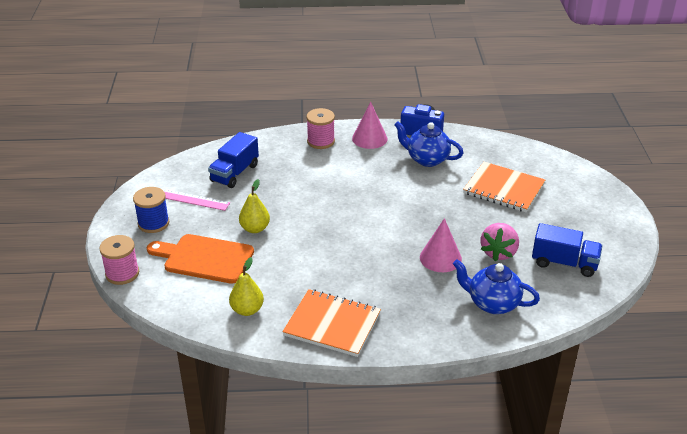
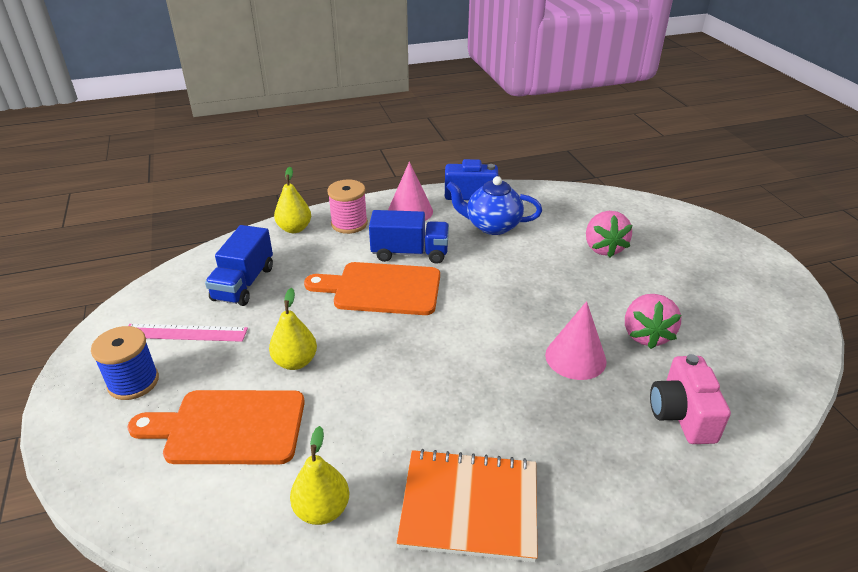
camera: 15 degrees left, 0 degrees up
(122, 273) = (90, 485): pink spool -> none
(280, 139) = (294, 228): none -> yellow pear
(327, 192) = (381, 289): none -> orange cutting board
(492, 303) = (682, 415): blue teapot -> pink camera
(503, 189) = (603, 248): orange notebook -> pink strawberry
(564, 263) = (735, 334): blue truck -> blue truck (410, 253)

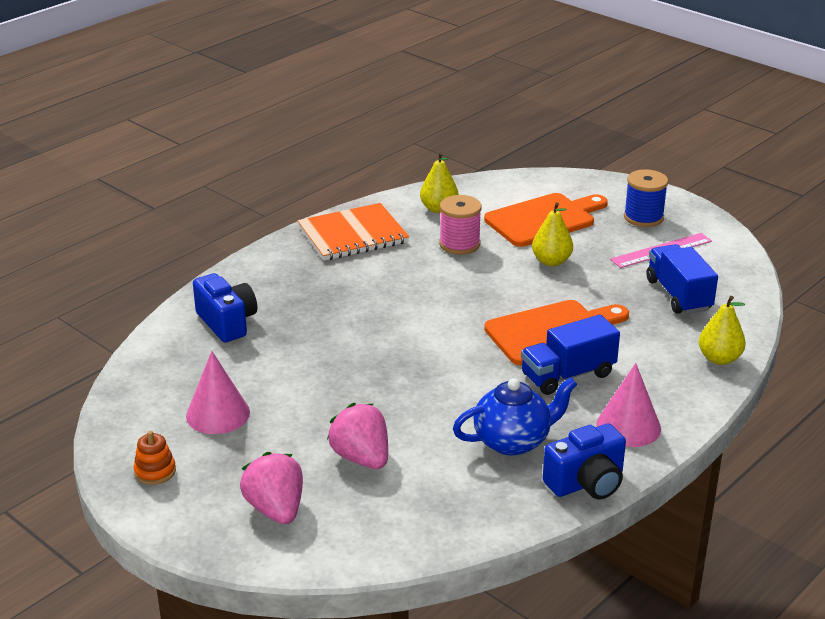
camera: 150 degrees right, 5 degrees down
(349, 224) = (673, 385): pink spool -> pink spool (459, 244)
(575, 357) = (331, 334): pink cone -> pink cone (218, 414)
(646, 335) = (276, 374): pink strawberry -> pink strawberry (276, 509)
(682, 415) = (227, 322): pink camera -> blue camera
(766, 287) = (155, 471): none -> orange stacking toy

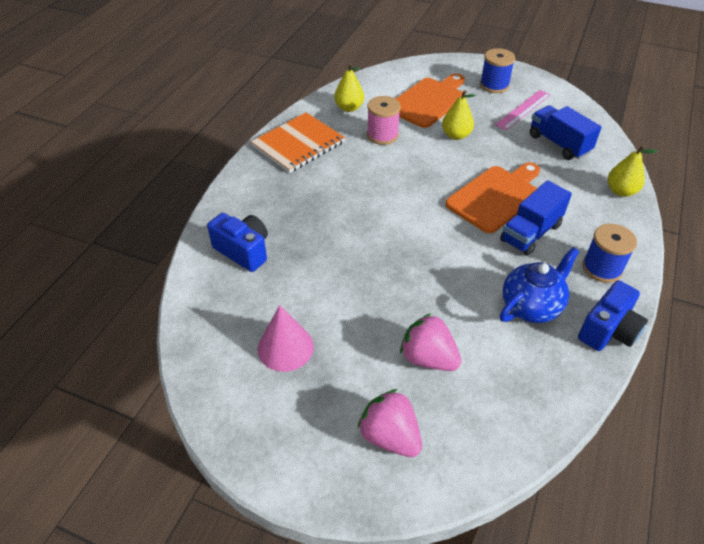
camera: 20 degrees left, 15 degrees up
(155, 471) = (263, 428): orange stacking toy -> none
(628, 426) = (602, 268): pink cone -> blue spool

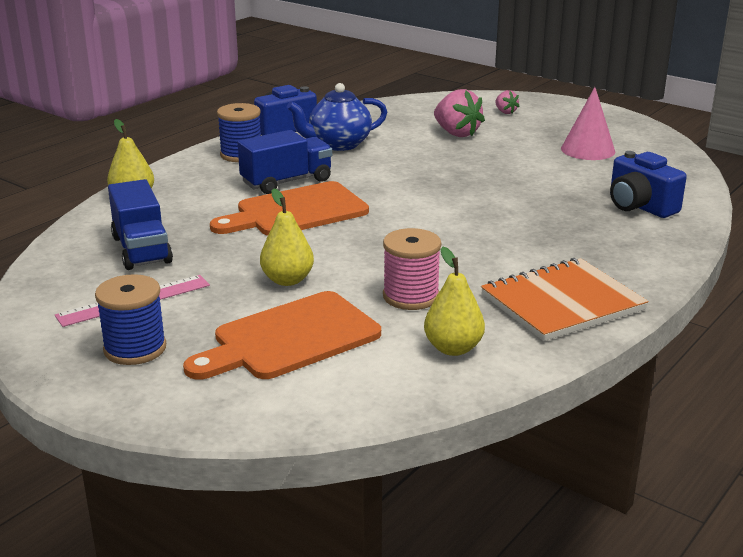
camera: 165 degrees left, 20 degrees down
(390, 436) = (505, 112): pink strawberry -> pink strawberry, size x0.53

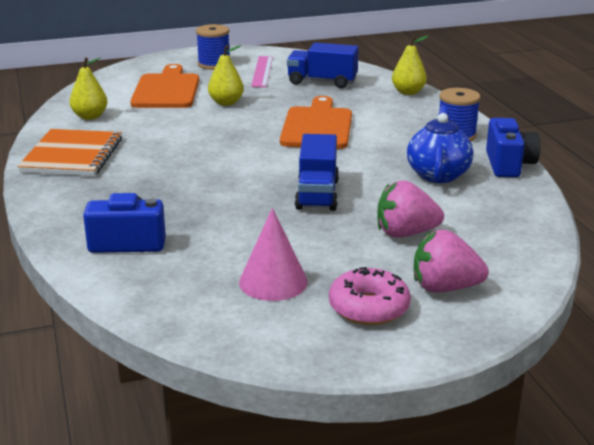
camera: 125 degrees right, 0 degrees up
(286, 182) = (376, 136): blue truck -> blue truck (317, 194)
(411, 296) = (154, 123): pink spool -> none
(505, 112) = (444, 288): pink strawberry -> pink strawberry, size x1.90
(563, 122) = (369, 308): none -> pink donut

